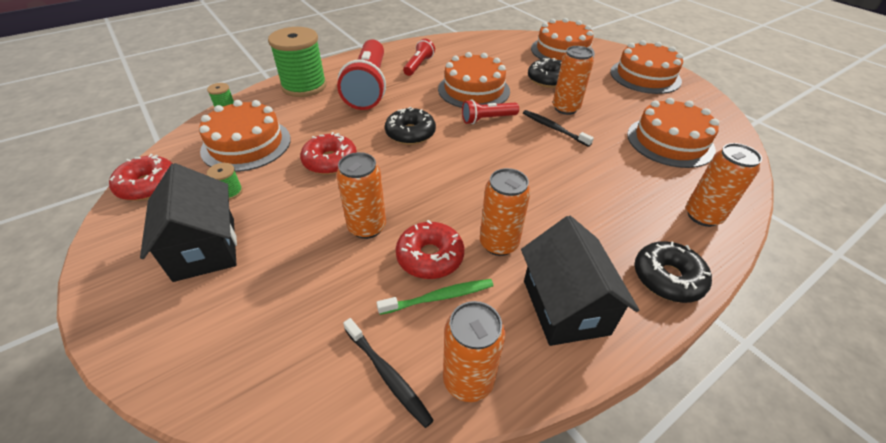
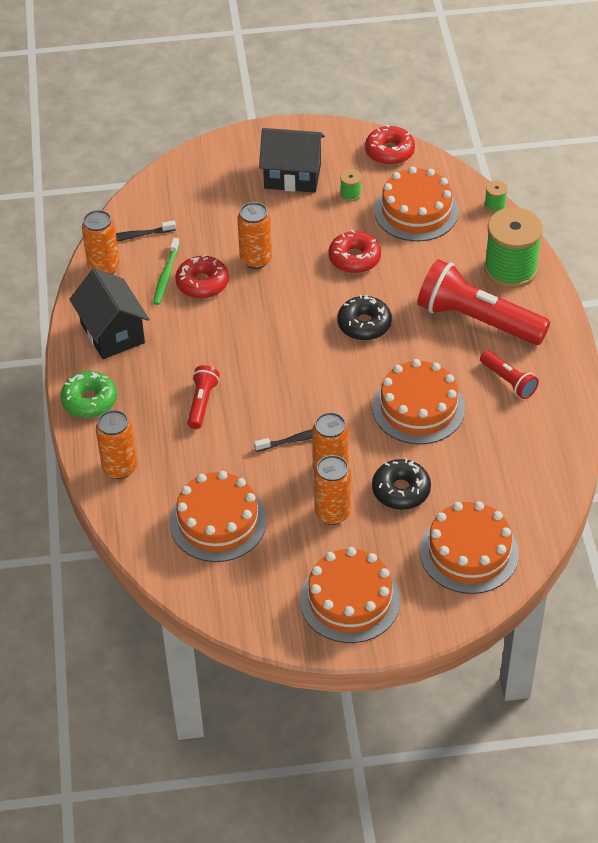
camera: 120 degrees right, 5 degrees up
(487, 119) = (352, 393): red flashlight -> red flashlight (202, 403)
(499, 243) = (187, 325): orange can -> orange can (332, 513)
(565, 307) = (112, 333): black house -> black house turned 45 degrees clockwise
(667, 278) = (89, 400): black donut -> green donut

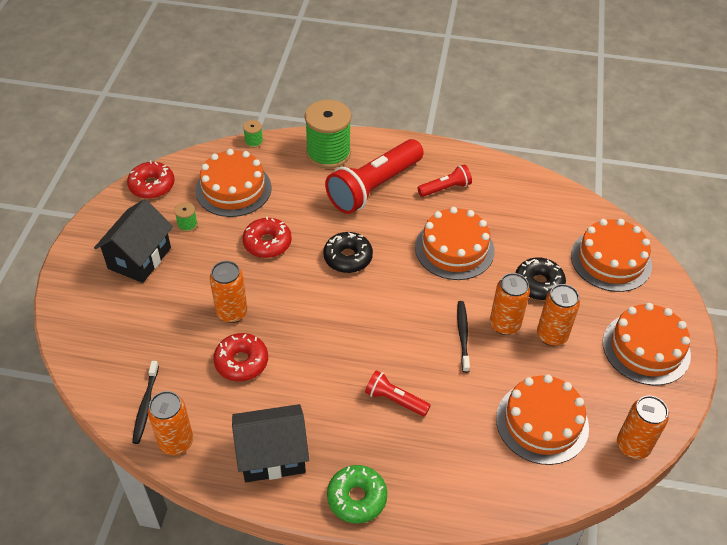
camera: 75 degrees left, 0 degrees up
(120, 468) = (455, 490): orange can -> orange can (632, 446)
(166, 276) = (216, 390): green toothbrush -> none

